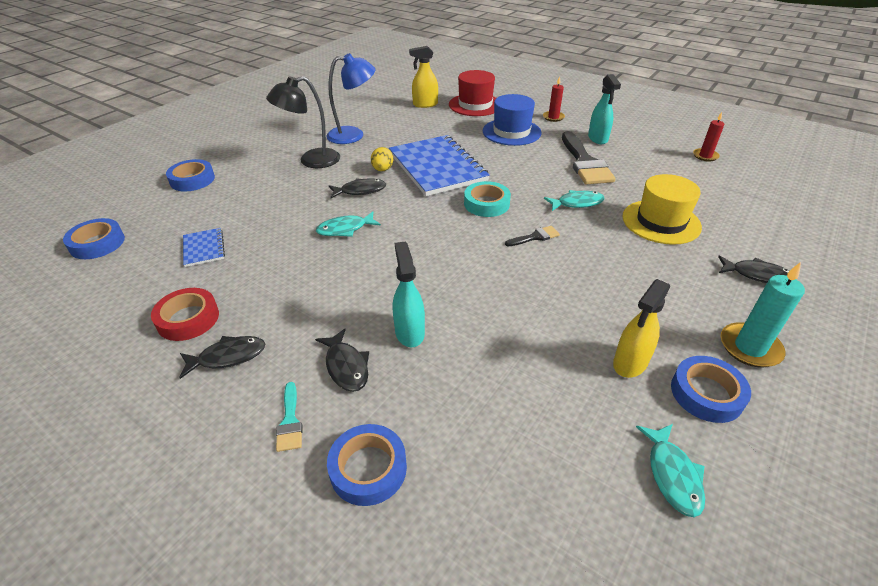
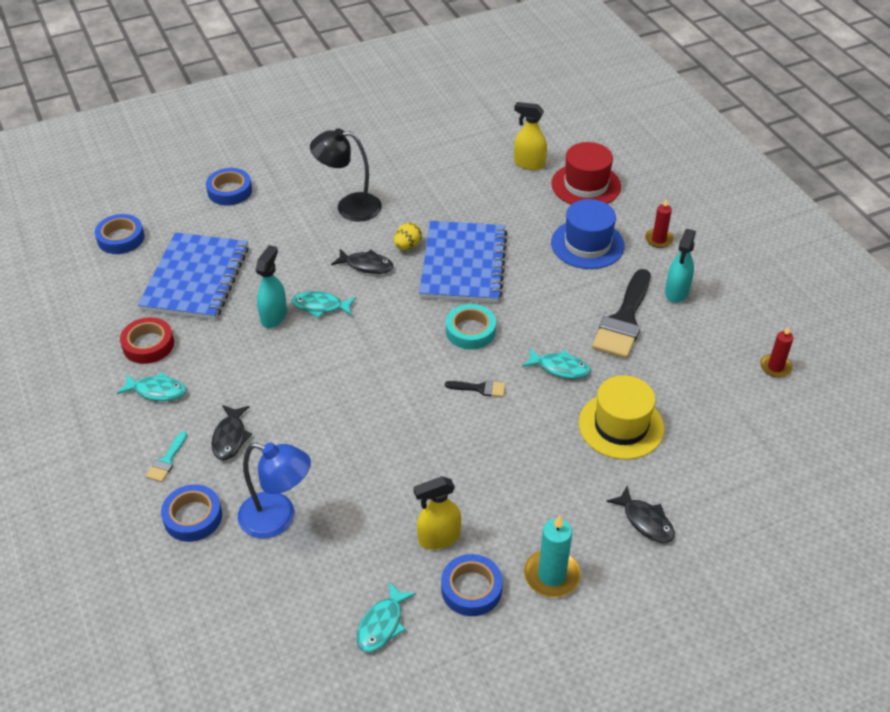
camera: 30 degrees right, 5 degrees up
(204, 248) = (196, 278): blue notebook -> blue notebook, size x2.24
(228, 357) = (157, 391): black fish -> turquoise fish
(353, 135) = (415, 185): blue lamp -> blue lamp (278, 519)
(409, 332) = (295, 431): turquoise spray bottle -> turquoise spray bottle (274, 316)

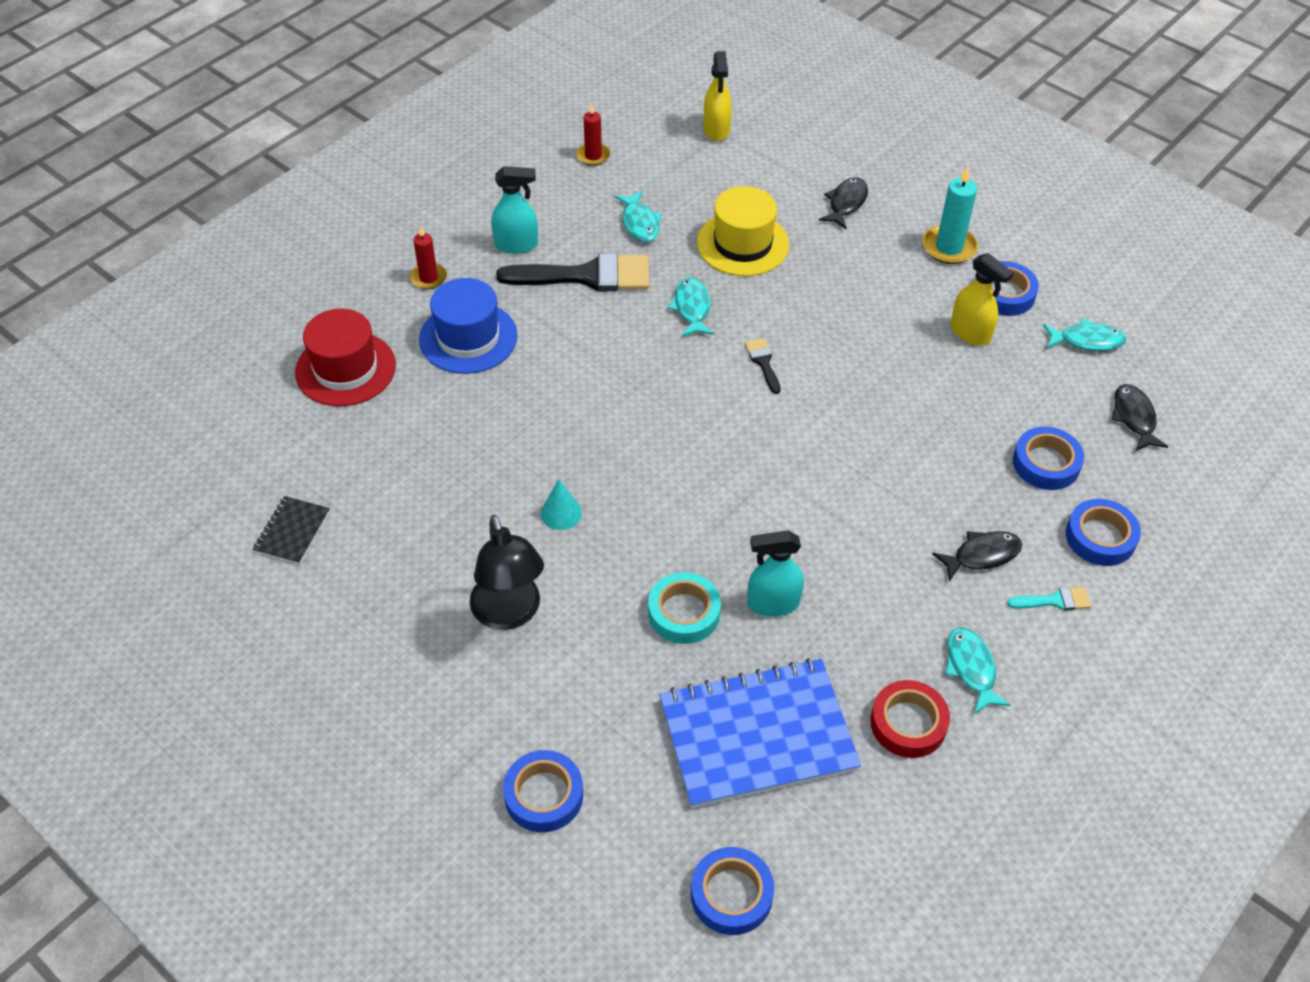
camera: 115 degrees left, 5 degrees up
(278, 519) = (1046, 463): blue lamp -> blue tape
(320, 306) = (725, 561): turquoise fish -> turquoise fish (640, 223)
(366, 265) = (622, 543): black fish -> black fish (1134, 417)
(407, 246) = (561, 513): yellow egg -> turquoise cone
(463, 264) = (567, 443): blue notebook -> none
(464, 142) = (292, 531): none -> black notebook
(470, 331) = (680, 398): turquoise tape -> turquoise tape (684, 613)
(529, 164) = (319, 440): yellow spray bottle -> yellow spray bottle (716, 130)

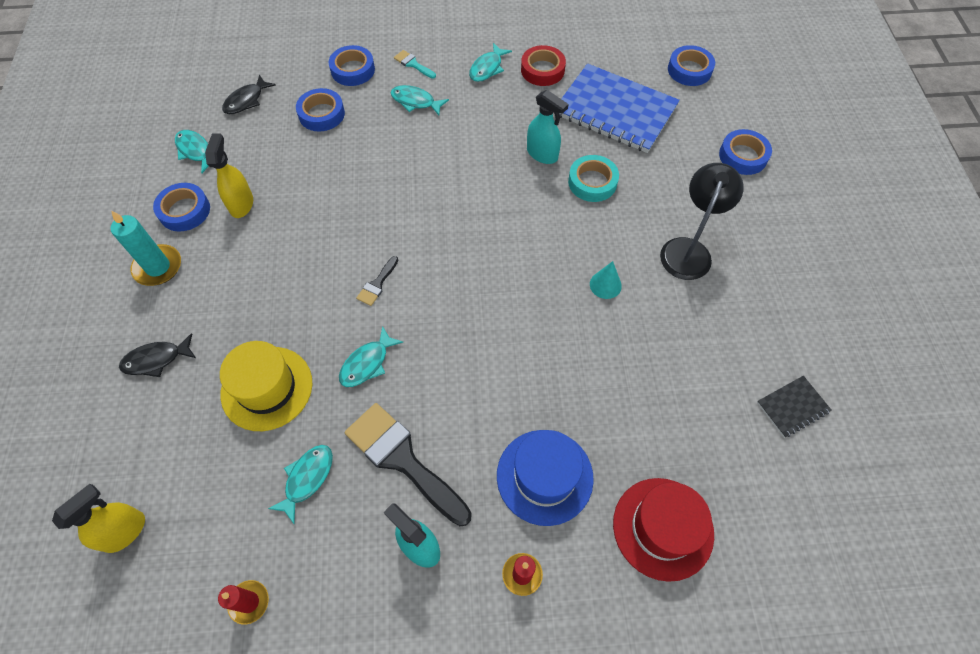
camera: 135 degrees left, 10 degrees up
(982, 555) = (415, 102): black fish -> turquoise fish

